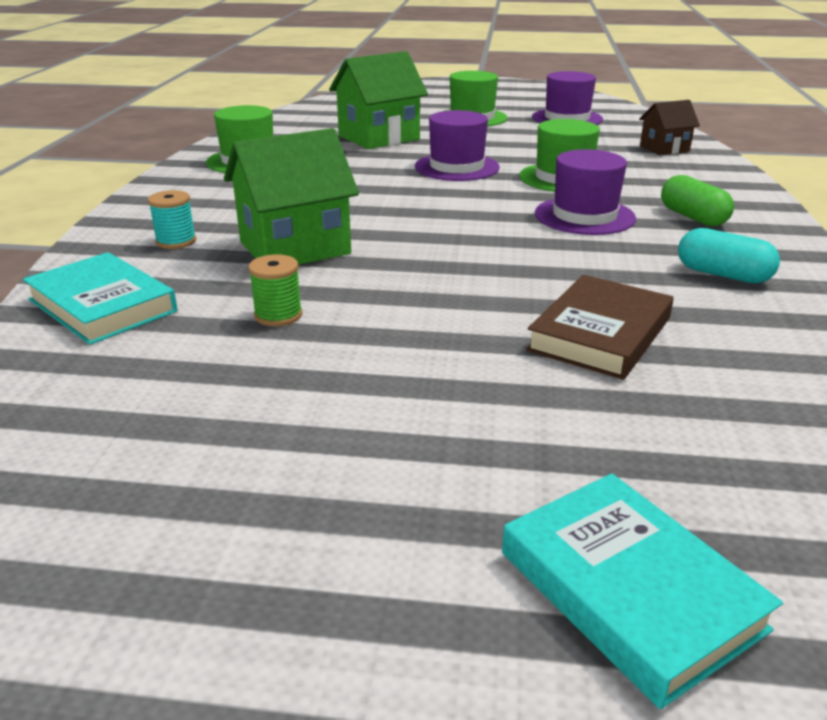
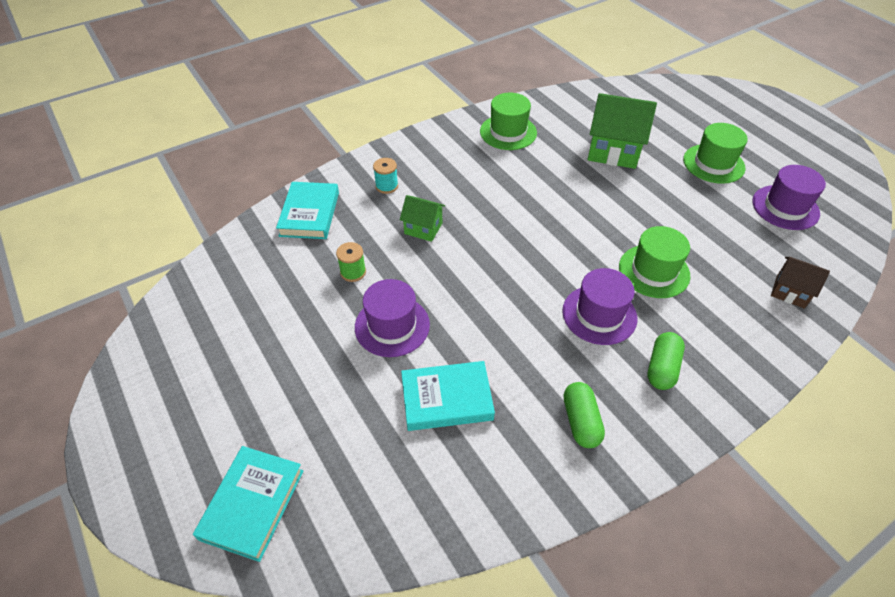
camera: 50 degrees right, 20 degrees up
(294, 248) = (423, 228): green house -> green house, size x0.57
(456, 167) = (608, 214): purple hat -> purple hat (392, 326)
(600, 334) = (447, 399): brown book -> turquoise book
(723, 275) = (581, 421): turquoise capsule -> green capsule

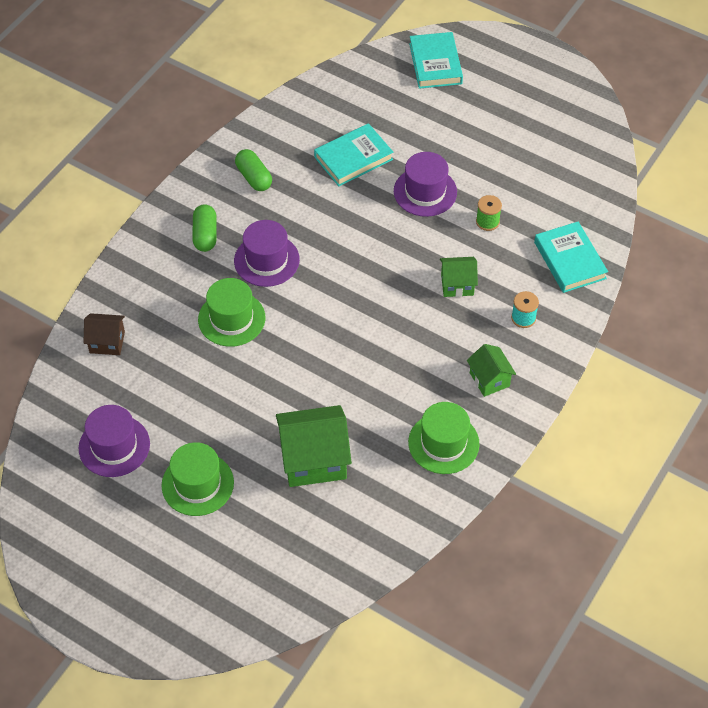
camera: 155 degrees right, 5 degrees up
(446, 156) = (489, 379): none -> green house

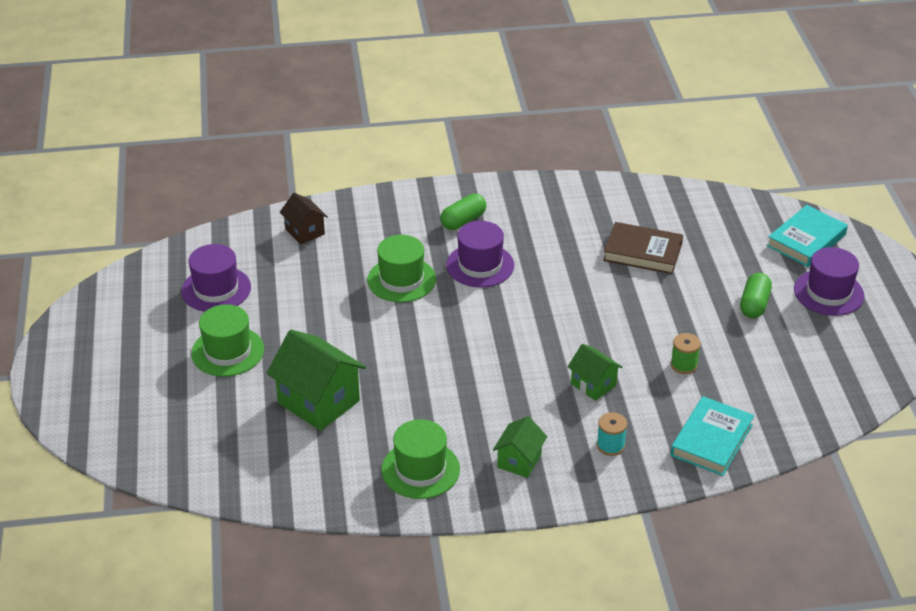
camera: 50 degrees right, 15 degrees down
(254, 177) = (551, 213): green capsule -> green capsule (754, 305)
(353, 158) = (642, 252): turquoise book -> brown book
(425, 192) = (664, 311): purple hat -> purple hat (828, 293)

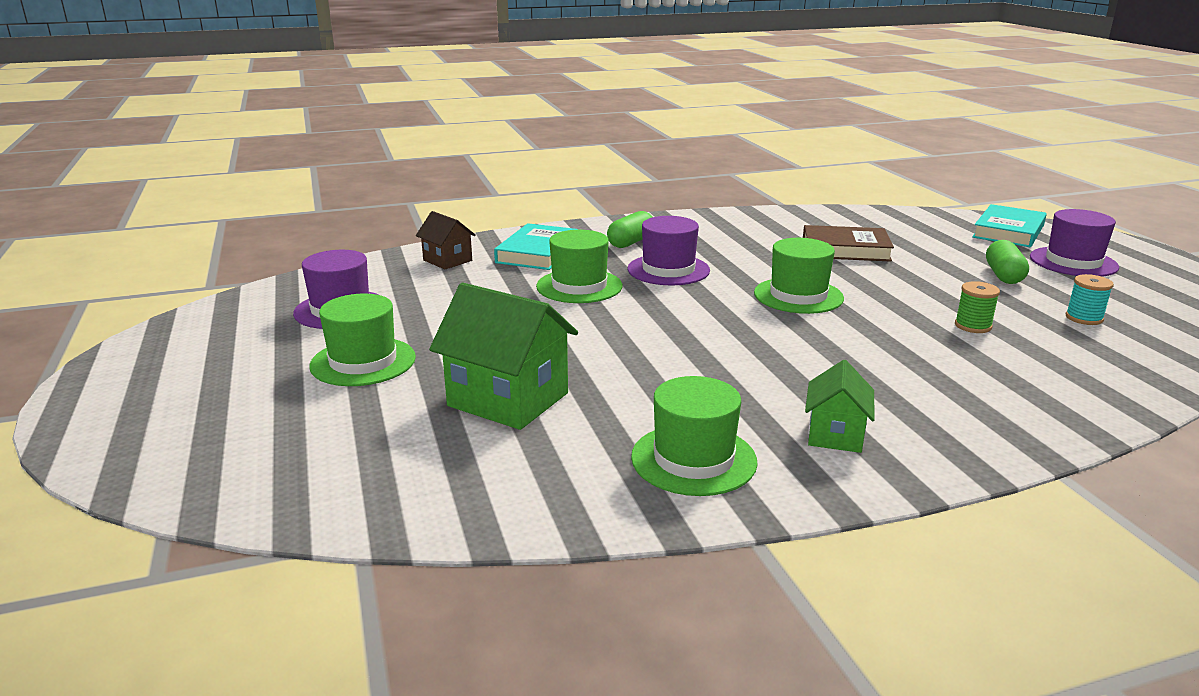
camera: 10 degrees left, 15 degrees down
(569, 312) = (798, 296): none -> green hat
(593, 385) = (877, 351): green house -> none
(610, 445) = (950, 406): turquoise spool -> turquoise spool (1084, 318)
(711, 440) = (1077, 388): turquoise book -> turquoise book (537, 252)

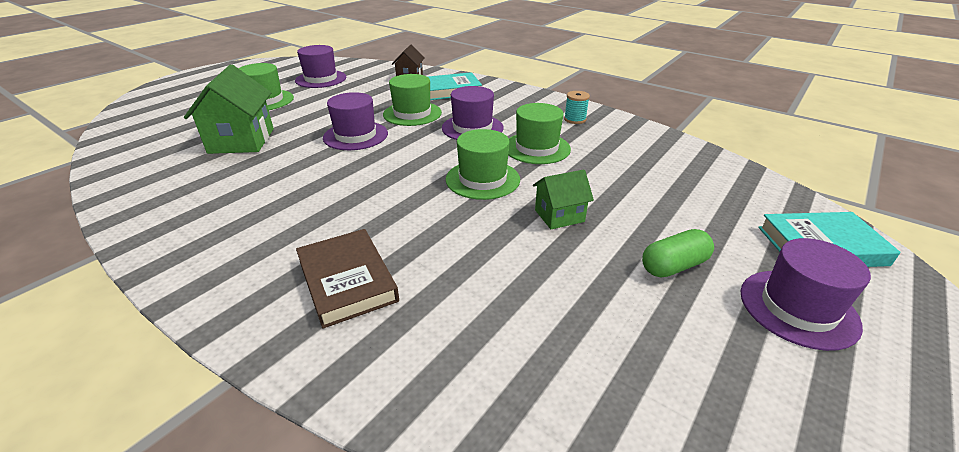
camera: 55 degrees right, 10 degrees up
(601, 328) = (355, 136): none -> purple hat
(631, 242) = (505, 106): green capsule -> none
(693, 459) = (190, 208): green hat -> green hat (536, 148)
(835, 435) = (246, 248): green house -> green house (559, 216)
(845, 249) = (612, 174): brown book -> brown book (347, 281)
(973, 326) = (512, 271): green spool -> none
(1084, 318) = (620, 342): turquoise spool -> turquoise spool (575, 119)

